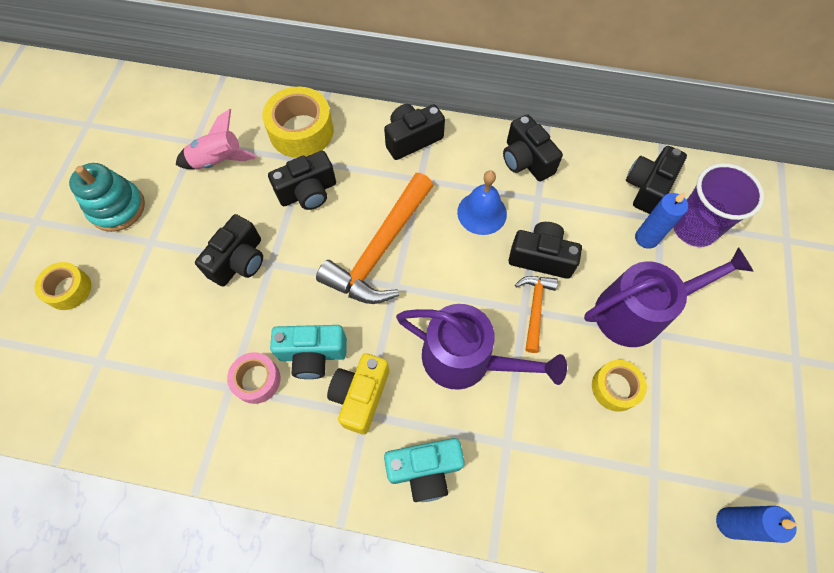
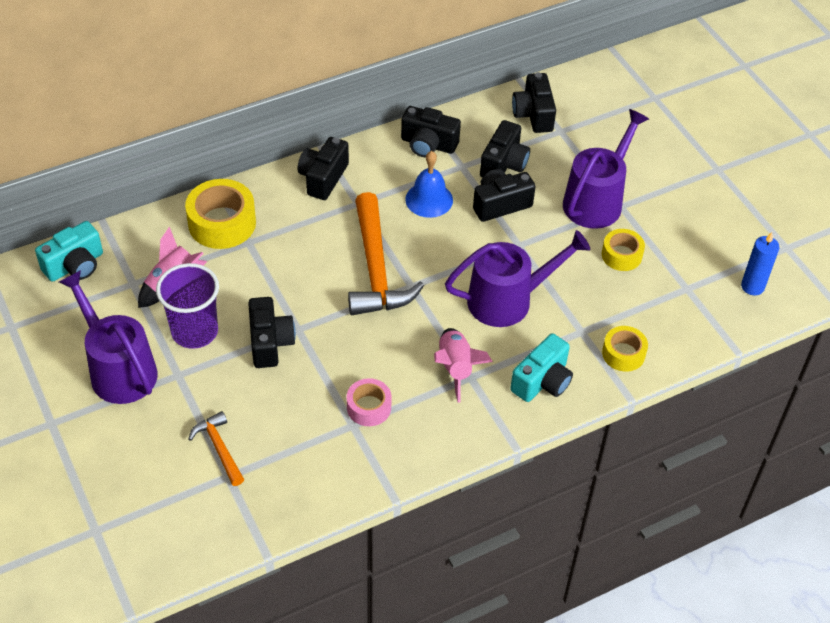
camera: 40 degrees left, 15 degrees down
(69, 289) = (144, 448): yellow tape -> yellow tape (623, 354)
(117, 208) = (119, 369): turquoise stacking toy -> purple watering can
(308, 192) = (276, 263): black camera -> black camera (504, 164)
(312, 354) = (394, 366): turquoise camera -> turquoise camera (75, 265)
(360, 396) = (455, 368): yellow camera -> pink rocket
(535, 308) = (525, 239): orange hammer -> orange hammer (219, 448)
(646, 238) = (562, 149): blue candle -> none
(694, 228) = (588, 124): purple cup -> purple cup (195, 331)

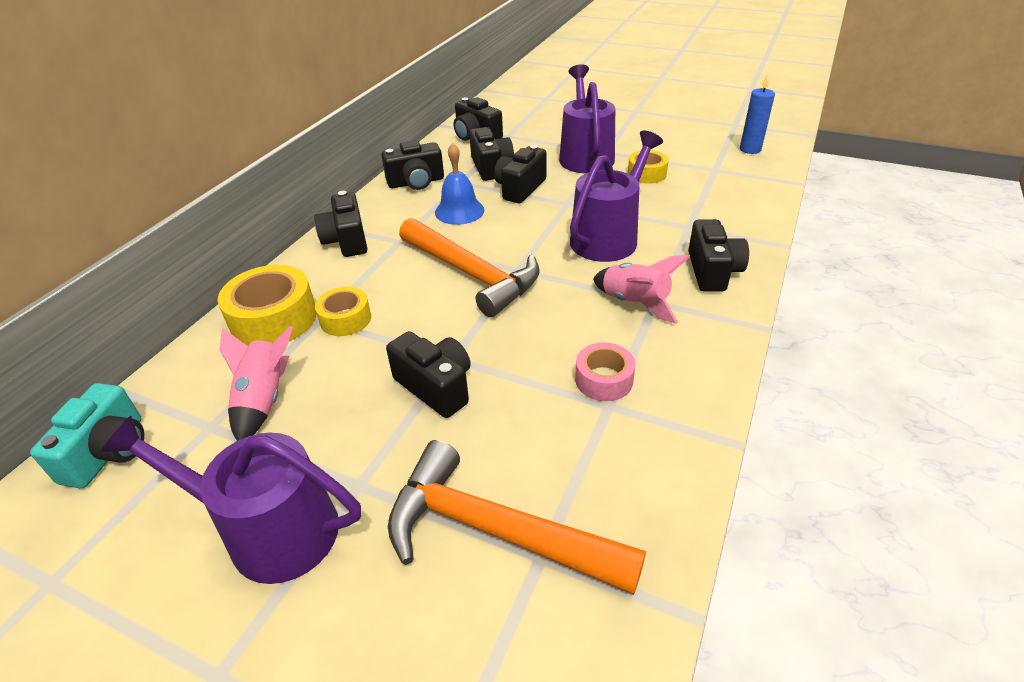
camera: 35 degrees left, 10 degrees down
(195, 331) = (336, 428): purple cup -> none
(219, 448) = (495, 531): orange hammer -> orange hammer, size x1.96
(542, 381) = (712, 271): turquoise camera -> black camera
(623, 354) = (737, 223): yellow tape -> yellow tape (345, 319)

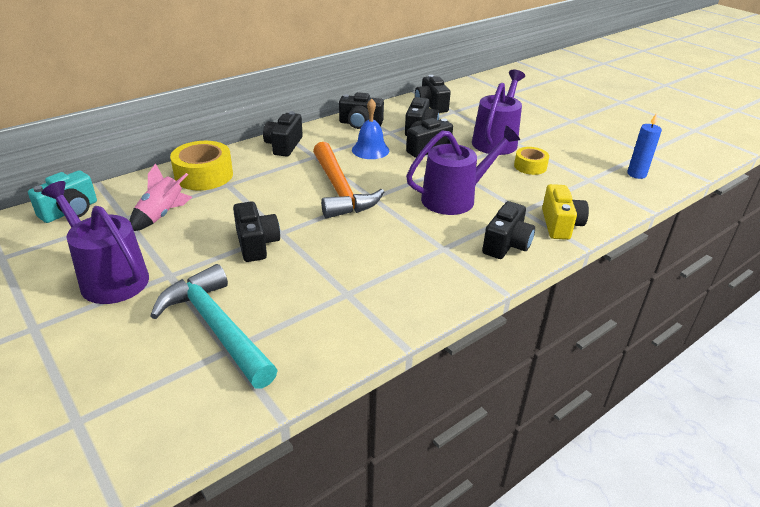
camera: 25 degrees right, 5 degrees down
(345, 319) = (242, 189): yellow tape -> none
(495, 531) = (216, 327): orange hammer -> turquoise hammer
(604, 380) = (359, 279): pink tape -> none
(635, 303) = (428, 244): pink rocket -> none
(739, 228) = (560, 224): none -> yellow camera

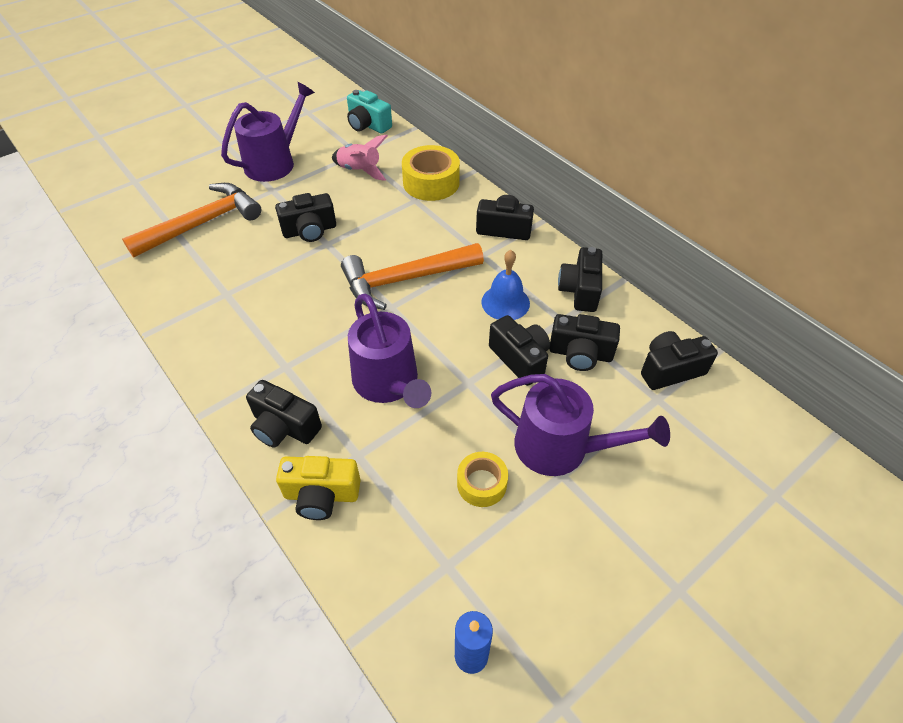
camera: 90 degrees right, 15 degrees up
(216, 327) = (203, 223): turquoise hammer -> orange hammer

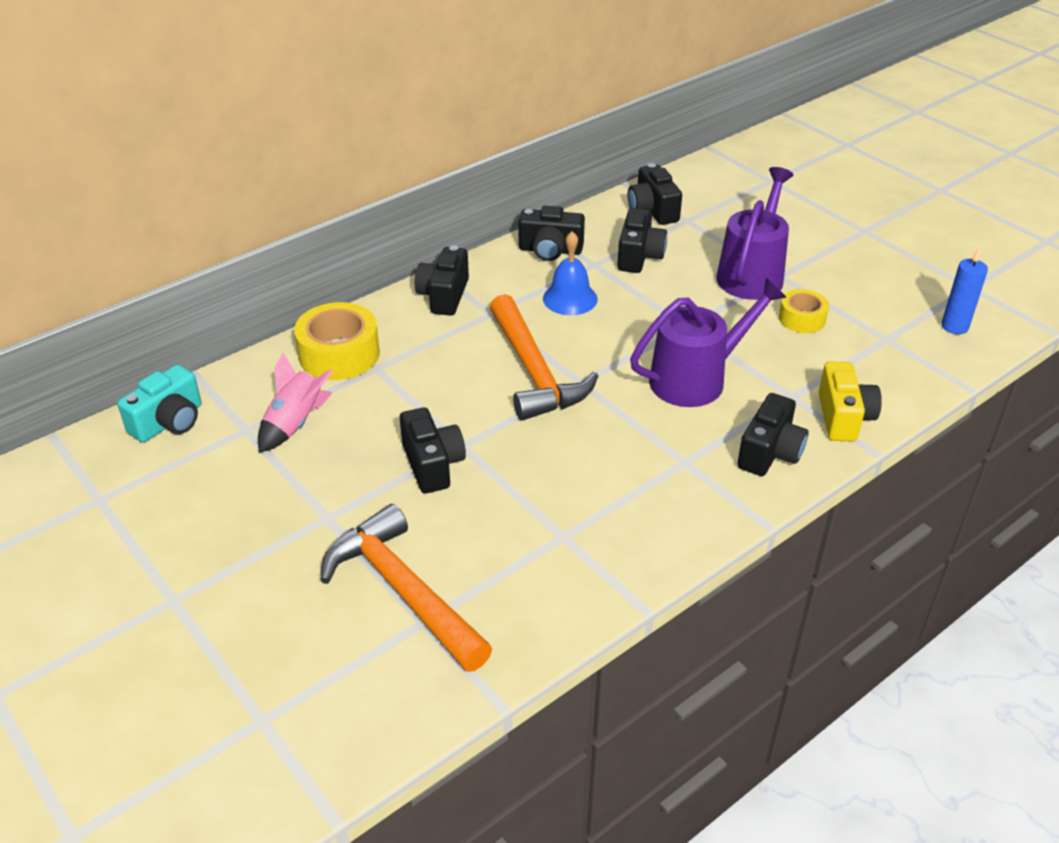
camera: 90 degrees left, 10 degrees down
(275, 163) = (250, 524): purple watering can -> none
(520, 359) = (650, 292): black camera -> none

